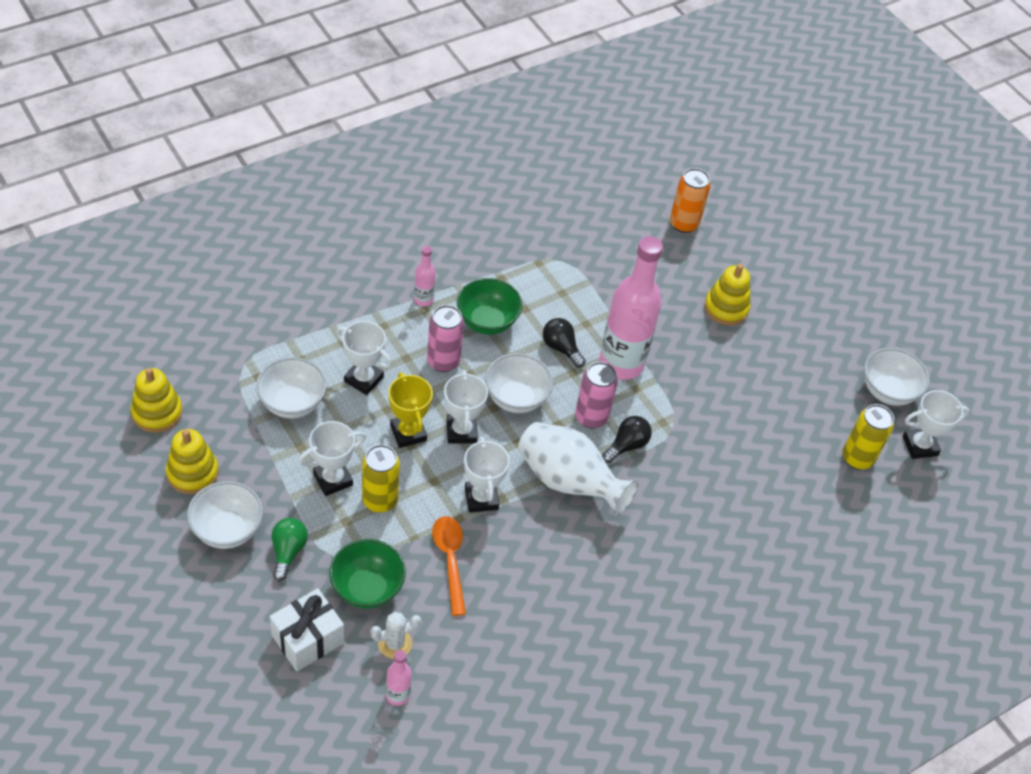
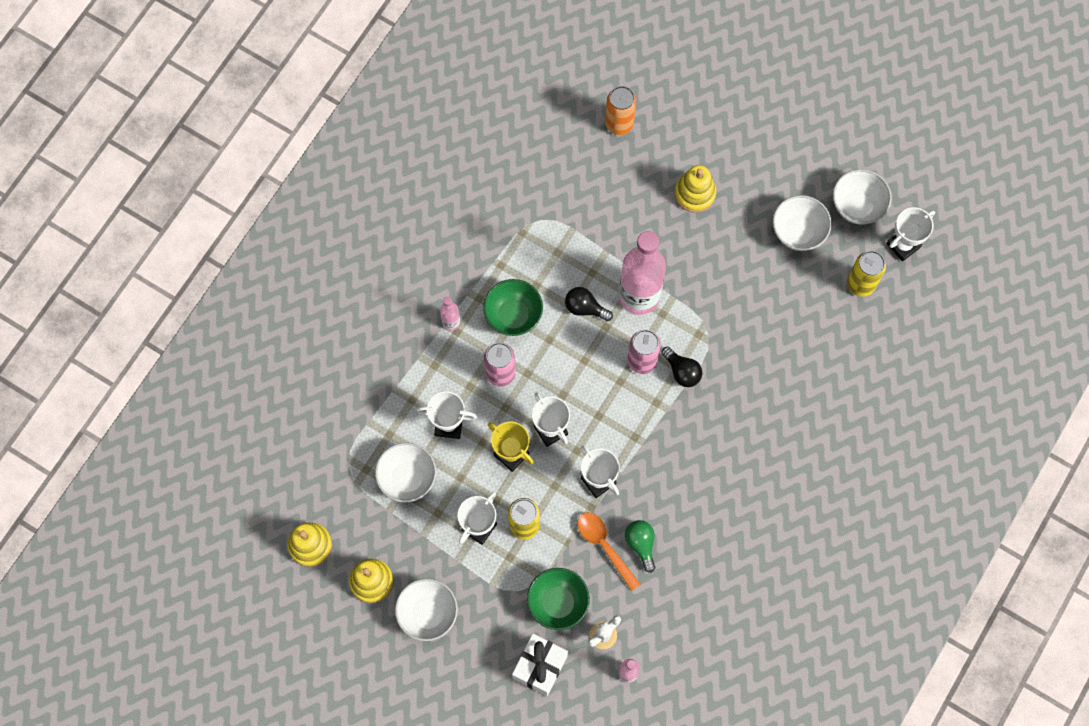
camera: 20 degrees left, 20 degrees up
(288, 551) = (483, 606): green light bulb -> green light bulb (641, 544)
(516, 398) = (575, 376): white bowl -> white bowl (798, 232)
(568, 482) = (655, 429): white vase -> none
(627, 445) = (682, 371): black light bulb -> black light bulb turned 120 degrees clockwise

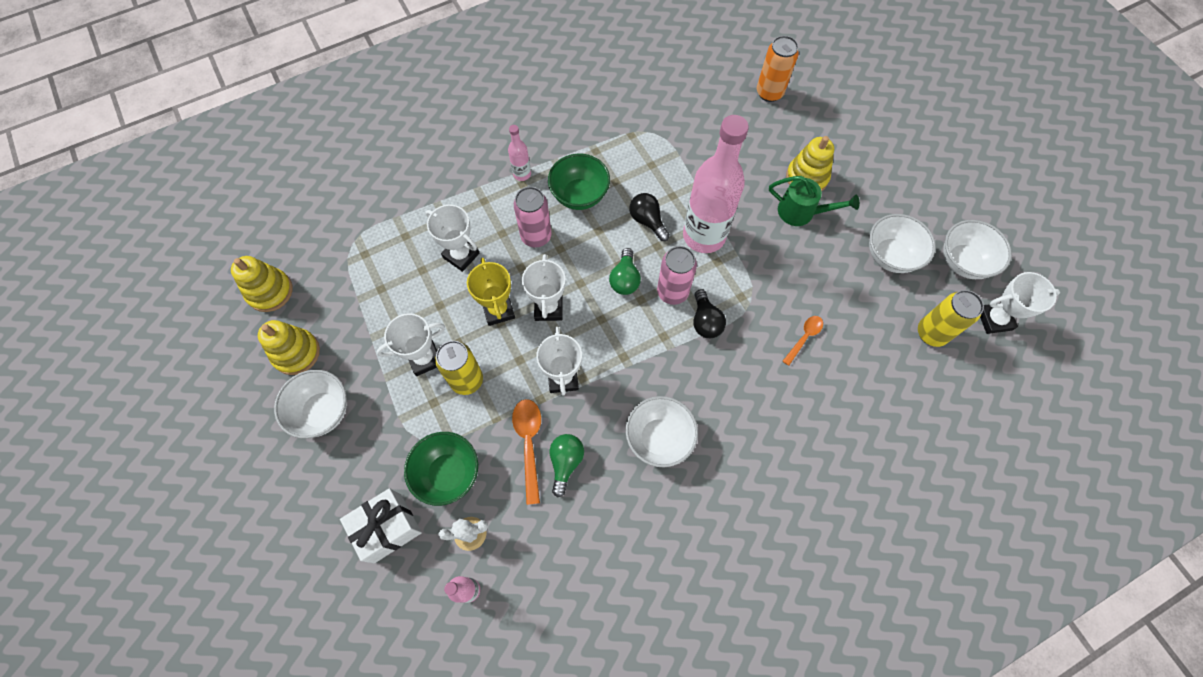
camera: 30 degrees right, 5 degrees down
(407, 478) = (393, 280): white bowl -> white bowl (659, 438)
(597, 371) = (625, 279): none -> green light bulb
(708, 230) = (802, 212): none -> green watering can
(765, 342) = (804, 338): none -> orange spoon

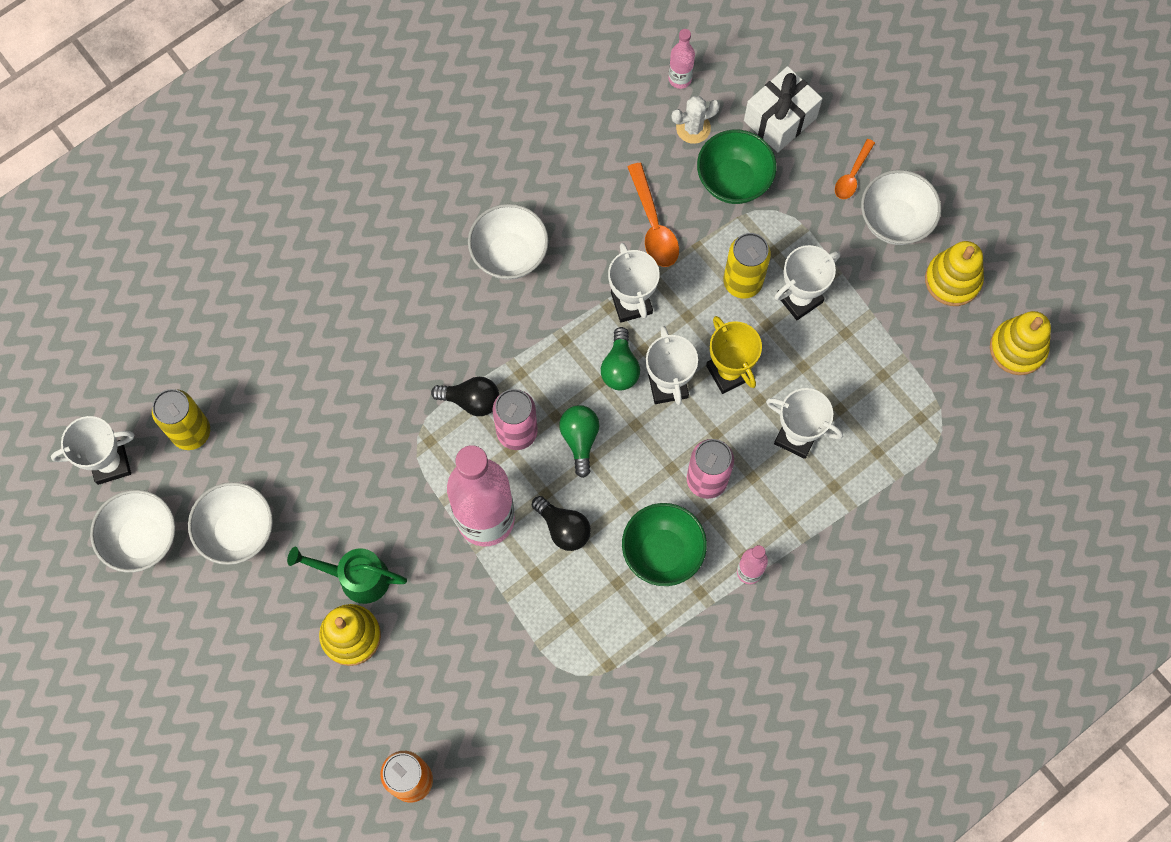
camera: 170 degrees right, 5 degrees up
(565, 462) = (608, 212): green light bulb -> green light bulb (620, 368)
(705, 321) = (471, 400): black light bulb -> black light bulb turned 120 degrees clockwise
(804, 338) = (348, 400): orange spoon -> orange spoon (852, 175)

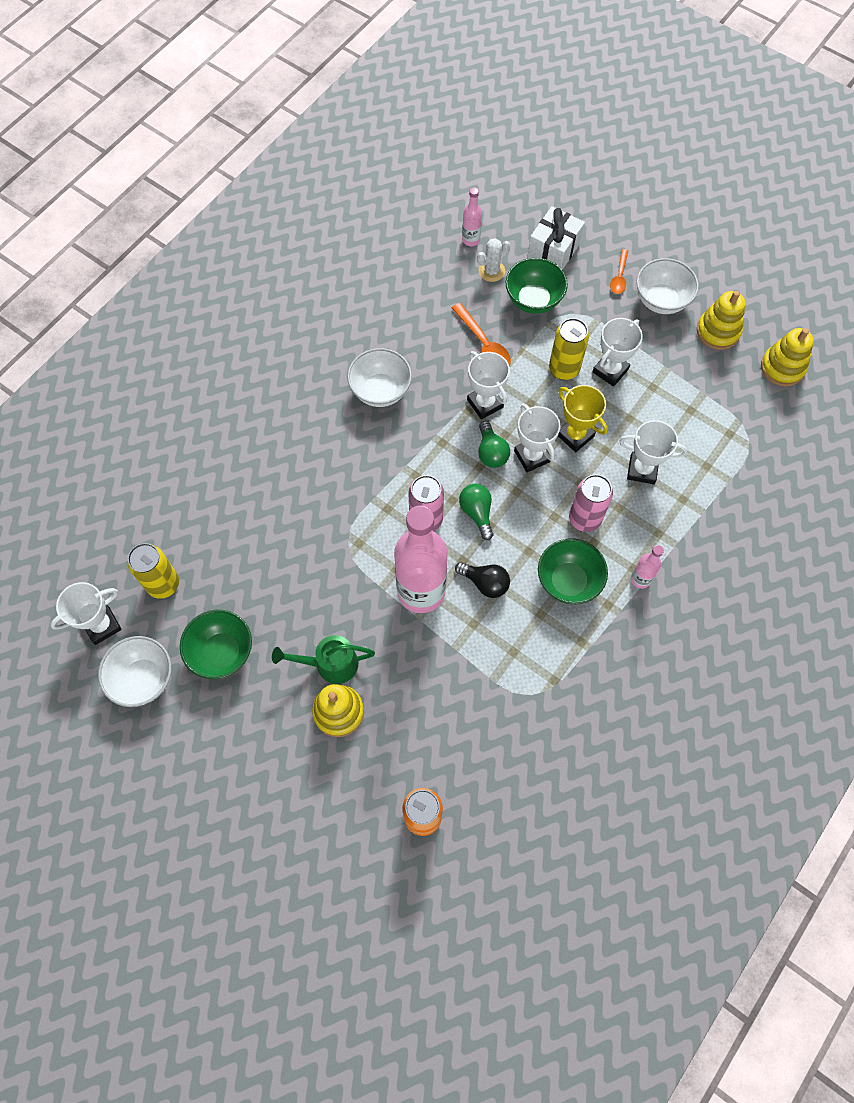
camera: 15 degrees left, 5 degrees down
(237, 531) = (222, 652): white bowl -> green bowl
(471, 400) = (383, 504): black light bulb -> none

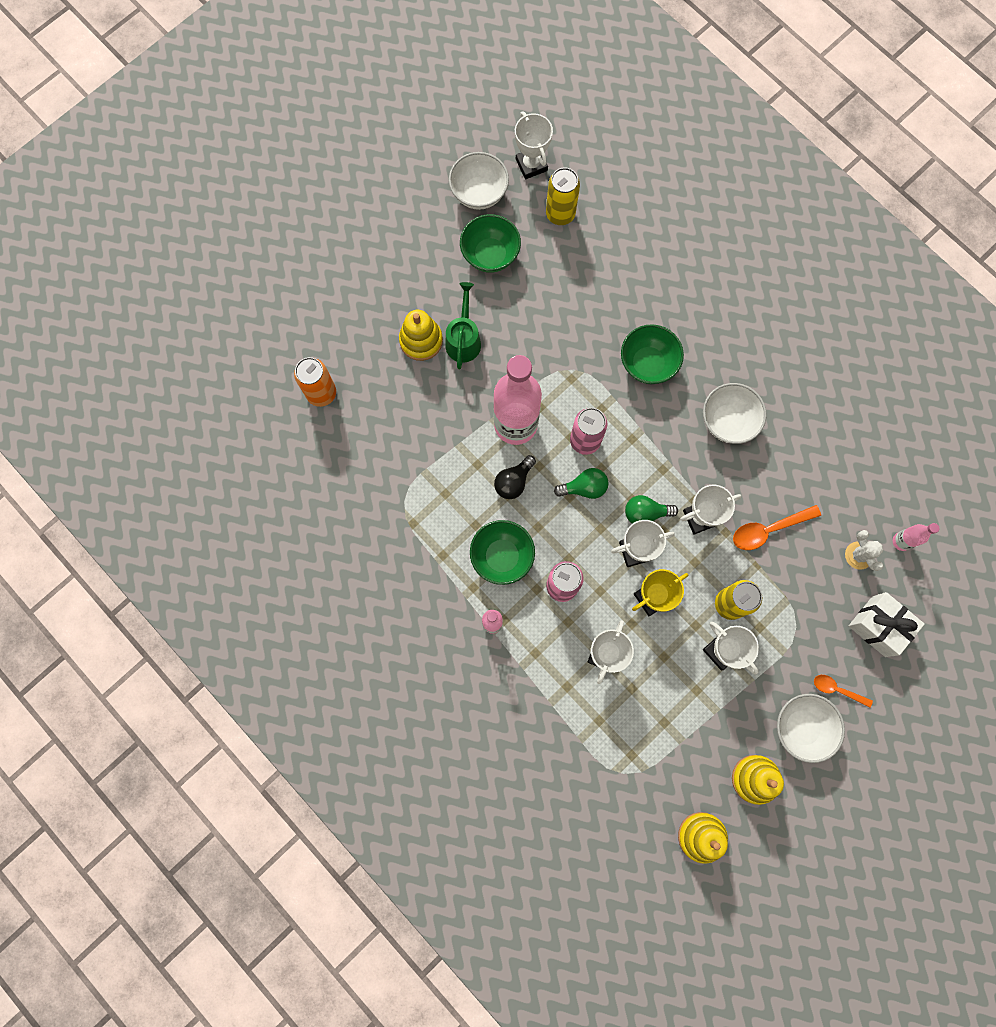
camera: 100 degrees right, 10 degrees up
(533, 300) = (817, 591): green bowl -> green bowl (647, 364)

